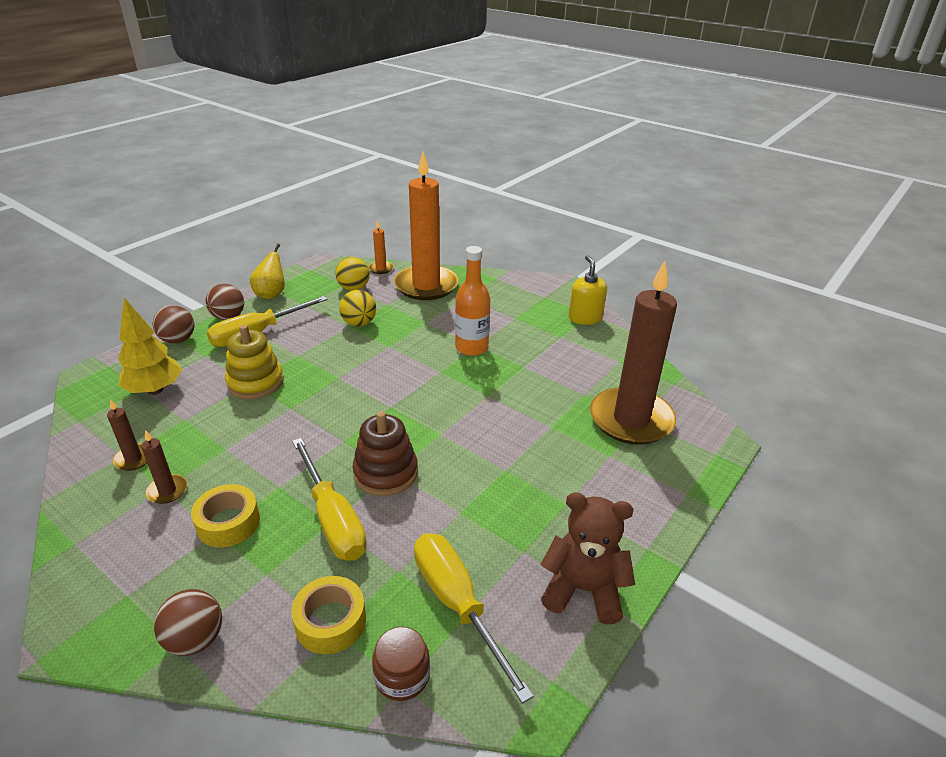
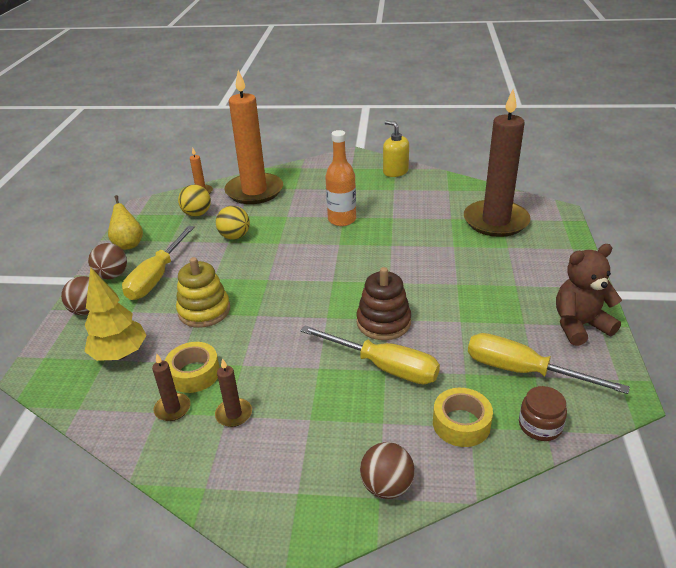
camera: 30 degrees left, 0 degrees up
(228, 523) = (312, 408): yellow tape -> yellow tape (194, 373)

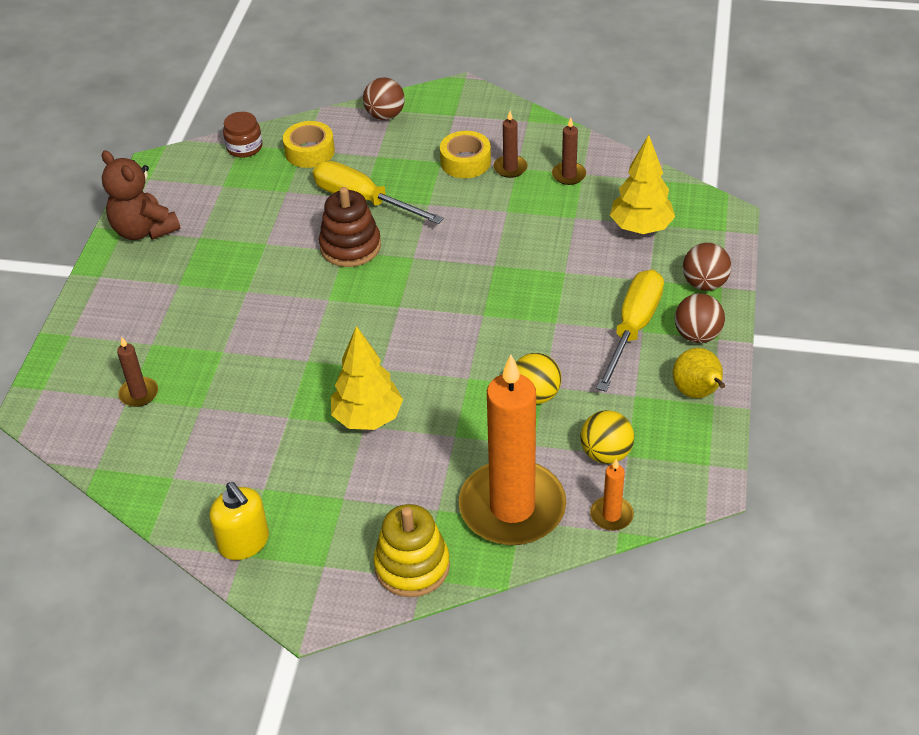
camera: 175 degrees left, 10 degrees up
(194, 373) = (555, 204): yellow tape -> yellow tape (465, 162)
(204, 311) = (558, 274): yellow stacking toy -> yellow stacking toy (412, 566)
(342, 220) = (368, 418): orange bottle -> yellow tree
(495, 221) = (139, 394): brown candle -> brown candle, size x0.40
(523, 371) = (231, 189): yellow screwdriver -> none
(579, 325) = (144, 230): brown teddy bear -> brown teddy bear turned 60 degrees clockwise

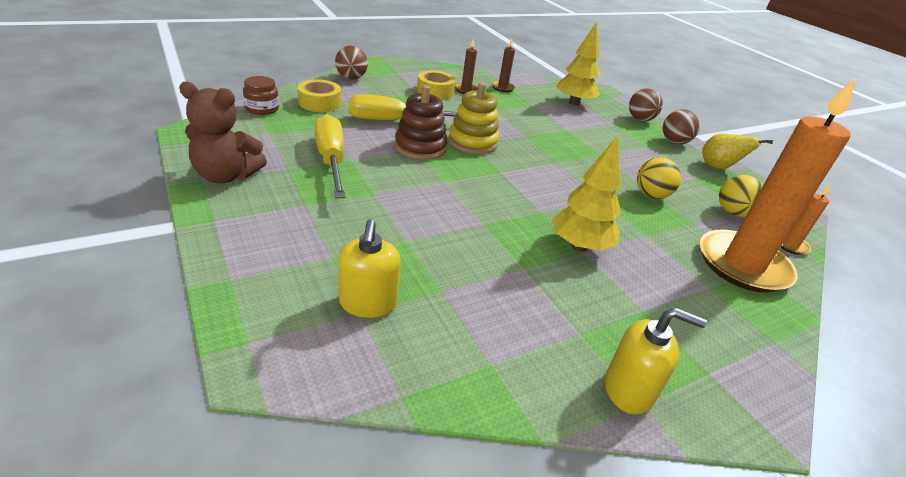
camera: 45 degrees left, 10 degrees down
(139, 394) = (368, 303): brown candle -> yellow soap dispenser
(412, 566) = (757, 337): yellow stacking toy -> yellow stacking toy (472, 142)
(633, 328) = (642, 147): yellow screwdriver -> yellow screwdriver (331, 160)

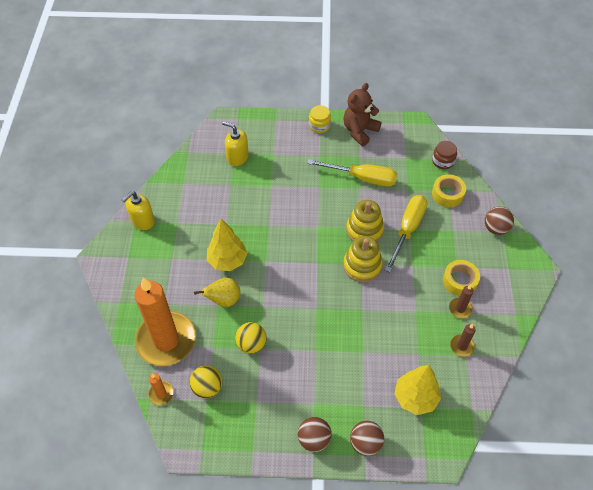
camera: 125 degrees right, 20 degrees up
(227, 219) = (319, 125): none -> yellow jar
(420, 147) = (364, 230): brown stacking toy -> yellow stacking toy
(718, 167) = (261, 441): yellow pear -> yellow pear (224, 300)

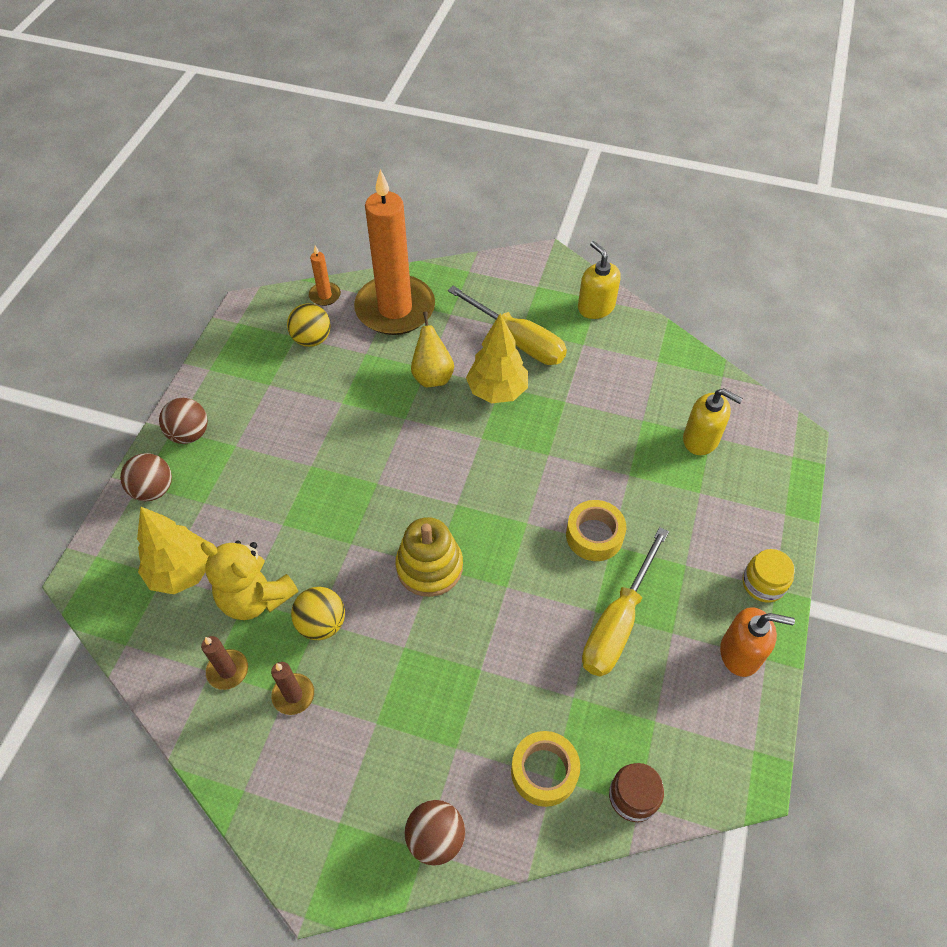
camera: 105 degrees right, 0 degrees up
(237, 157) = (701, 439): yellow soap dispenser -> yellow soap dispenser turned 75 degrees clockwise
(251, 344) = (352, 394): yellow ball -> yellow ball (322, 623)
(359, 131) = (740, 653): brown teddy bear -> orange soap dispenser
(364, 230) = (500, 591): yellow stacking toy -> none
(407, 230) = (480, 664): yellow screwdriver -> yellow screwdriver (518, 340)
(414, 348) = (255, 597): none -> yellow teddy bear
(459, 281) = (345, 716): yellow tape -> yellow tape (594, 535)

